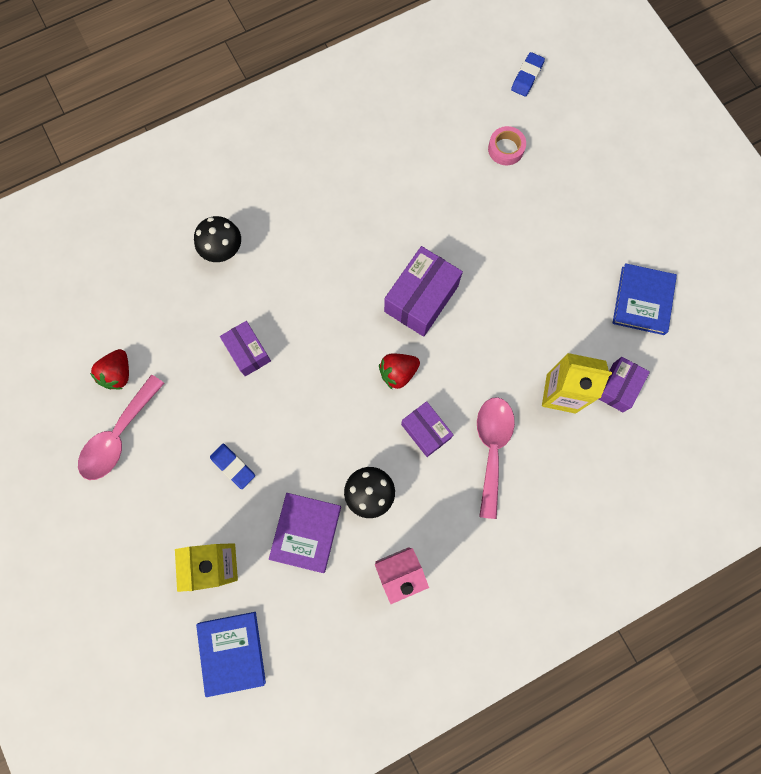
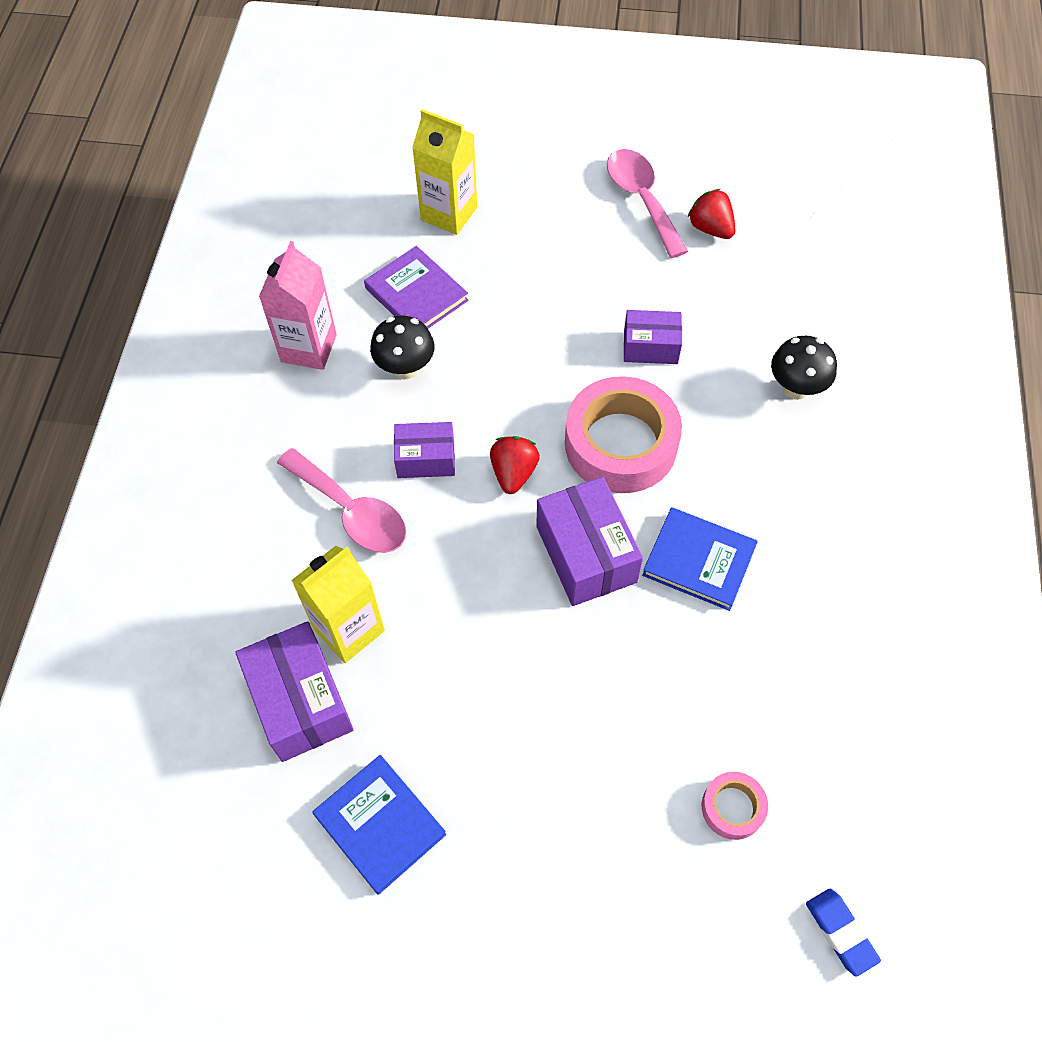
camera: 125 degrees right, 15 degrees down
(232, 652) = (361, 185): blue book -> blue book (699, 561)
(233, 466) = (534, 271): blue eraser -> none
(334, 325) = (620, 444): none -> pink tape
(617, 387) = (301, 701): purple box -> purple box, size x1.60

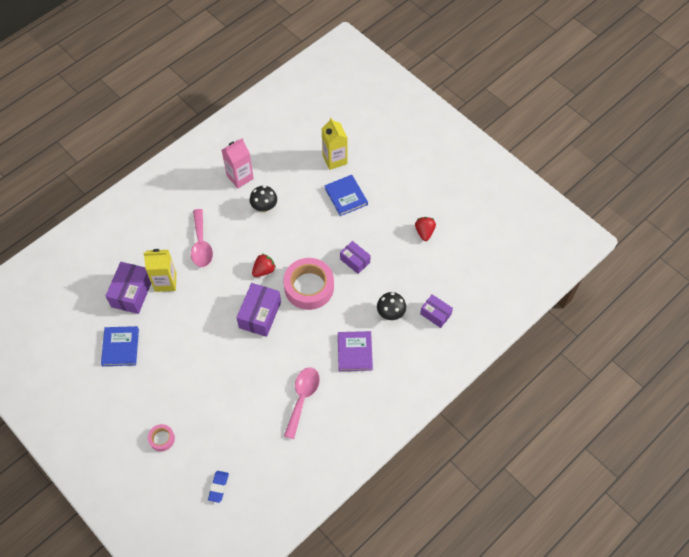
camera: 40 degrees right, 0 degrees up
(416, 294) = (294, 183): purple book -> purple book (355, 352)
(426, 459) = (240, 244): purple box -> purple box (435, 314)
(641, 199) = (410, 203): pink spoon -> pink spoon (302, 398)
(699, 561) = (293, 345): blue book -> blue book (346, 196)
(732, 807) = (224, 427): pink tape -> pink tape (162, 439)

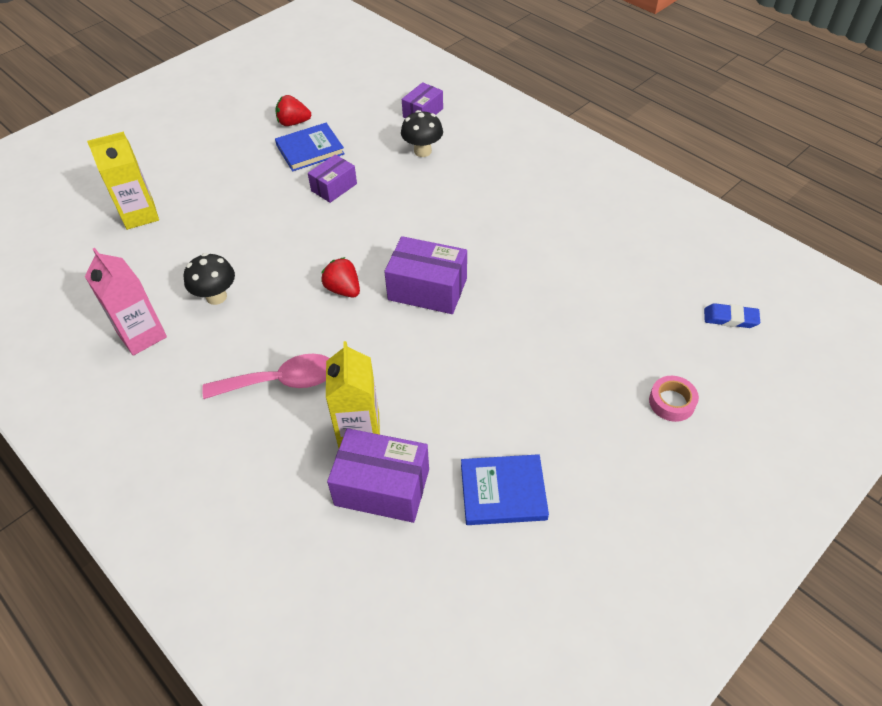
camera: 90 degrees left, 10 degrees down
(302, 398) = (565, 232): pink spoon -> none
(309, 287) = (377, 234): pink tape -> none
(346, 196) = (215, 200): blue book -> blue book (310, 149)
(355, 352) = (485, 183): purple book -> none

